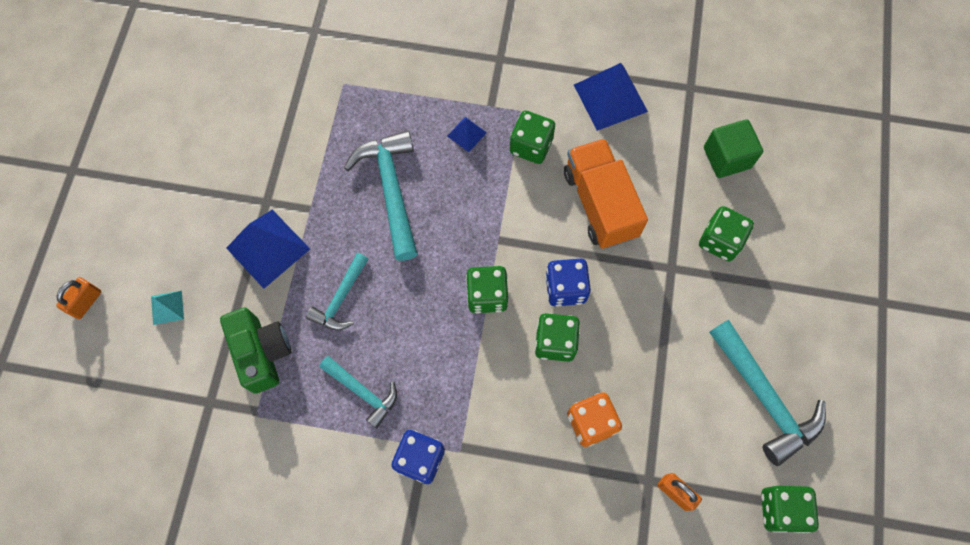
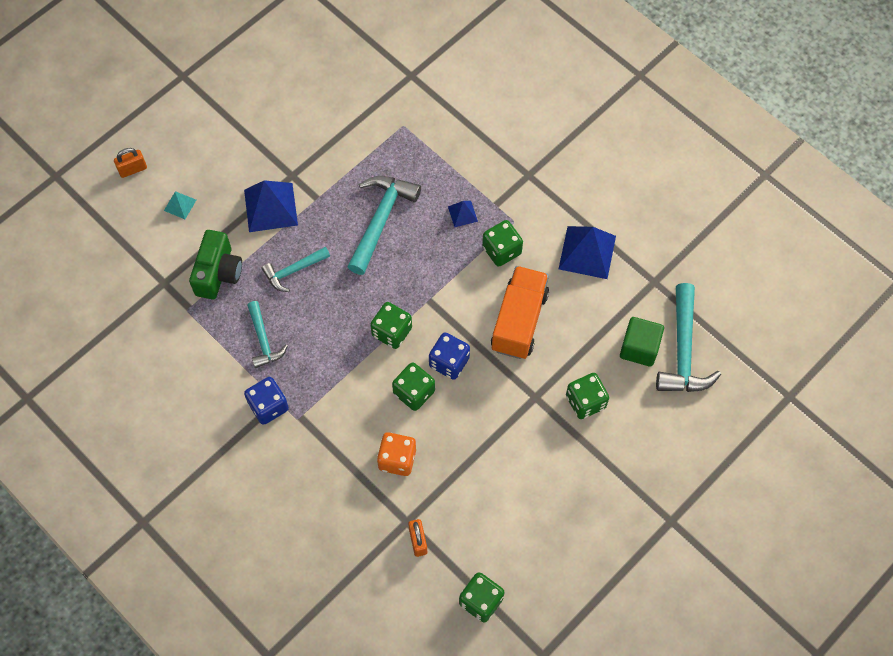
camera: 35 degrees right, 5 degrees down
(764, 398) = (529, 524): turquoise hammer -> turquoise hammer (683, 351)

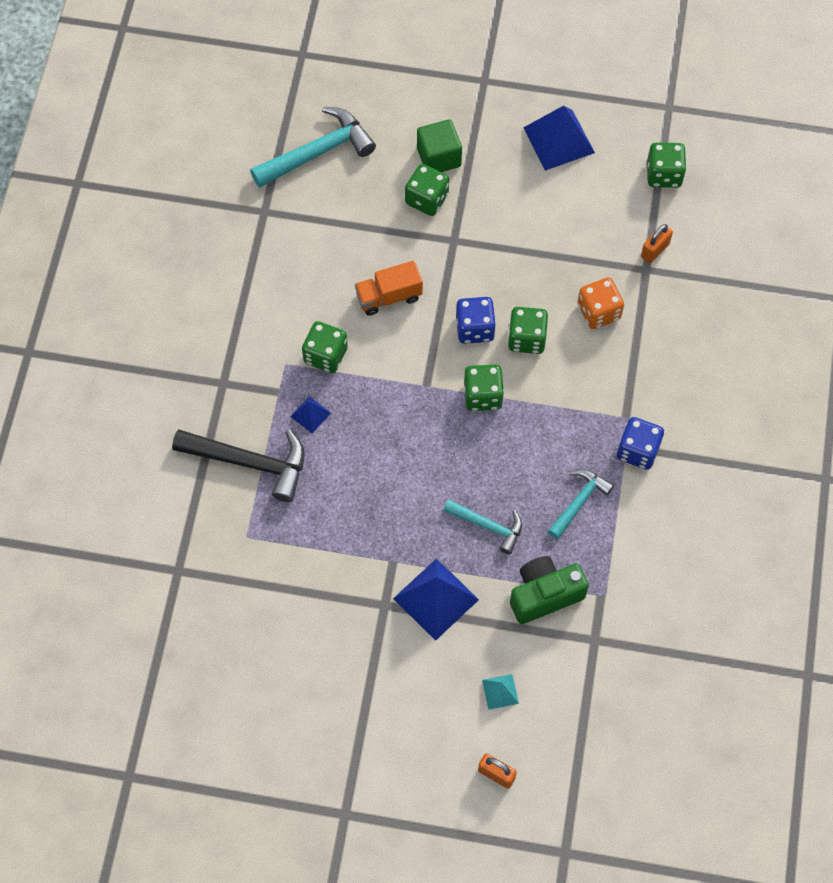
camera: 125 degrees left, 0 degrees up
(381, 220) = (372, 484): turquoise hammer -> none
(454, 157) = (250, 463): none -> black hammer
(519, 321) = (389, 297): orange truck -> orange truck, size x0.65
(587, 252) = (273, 282): blue pyramid -> blue pyramid (558, 140)
(639, 348) = (341, 187): green cube -> green cube (439, 157)

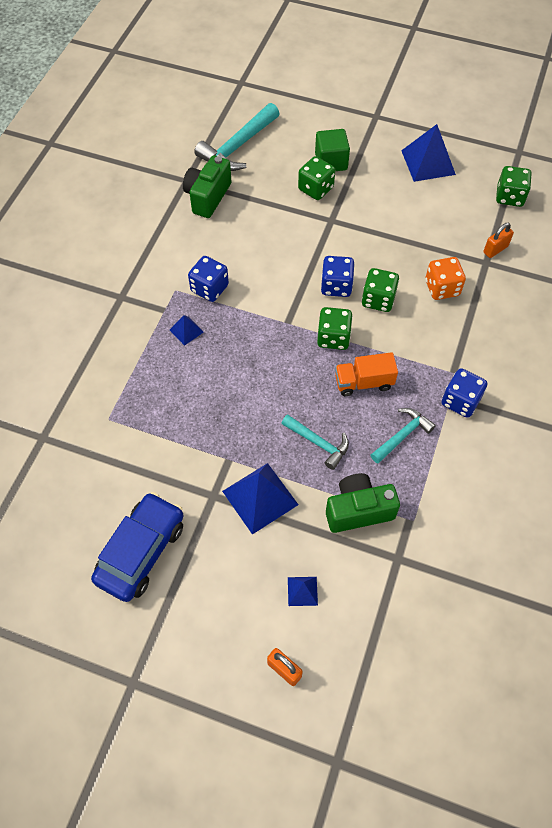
camera: 10 degrees right, 5 degrees down
(250, 463) = (127, 360): black hammer -> none
(296, 231) = (207, 197): none -> green camera
(318, 152) = (238, 146): turquoise hammer -> turquoise hammer turned 150 degrees clockwise
(320, 679) = (141, 551): none -> blue car
(325, 355) = (209, 288): green dice -> blue dice
(389, 297) = (271, 253): orange truck -> orange truck (363, 382)
(500, 691) = (302, 591): turquoise pyramid -> blue pyramid

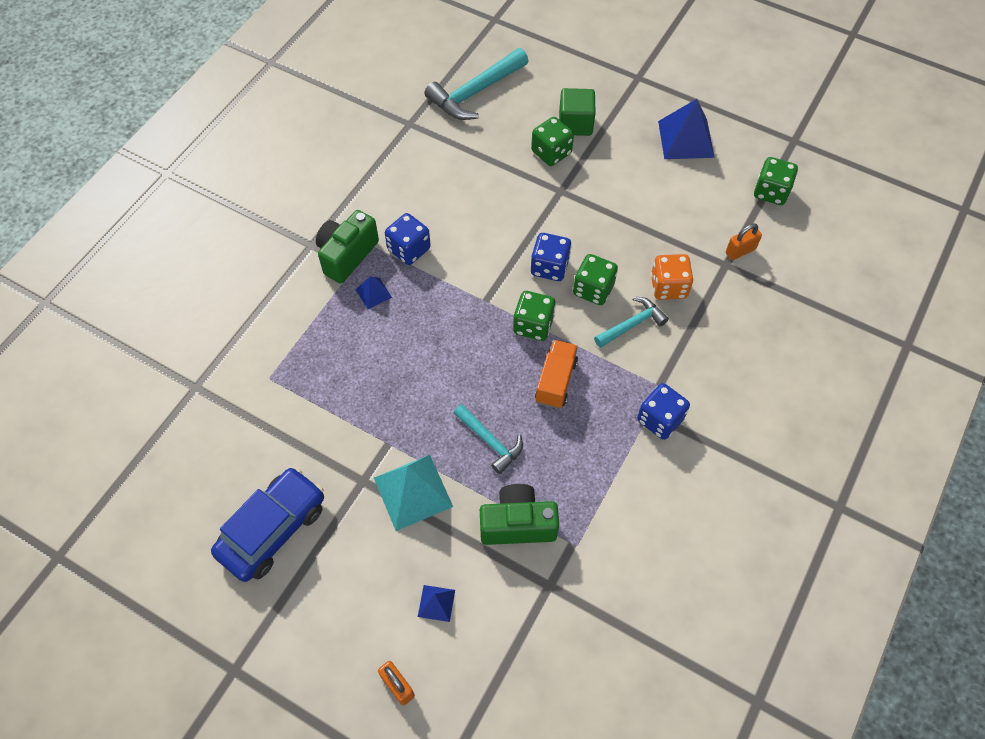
camera: 10 degrees right, 0 degrees up
(207, 197) = (429, 145): green camera -> green camera (347, 255)
(260, 497) = (413, 492): blue pyramid -> turquoise pyramid
(363, 382) = (555, 381): orange truck -> orange truck turned 105 degrees clockwise
(402, 435) = (585, 448): turquoise hammer -> turquoise hammer (632, 324)

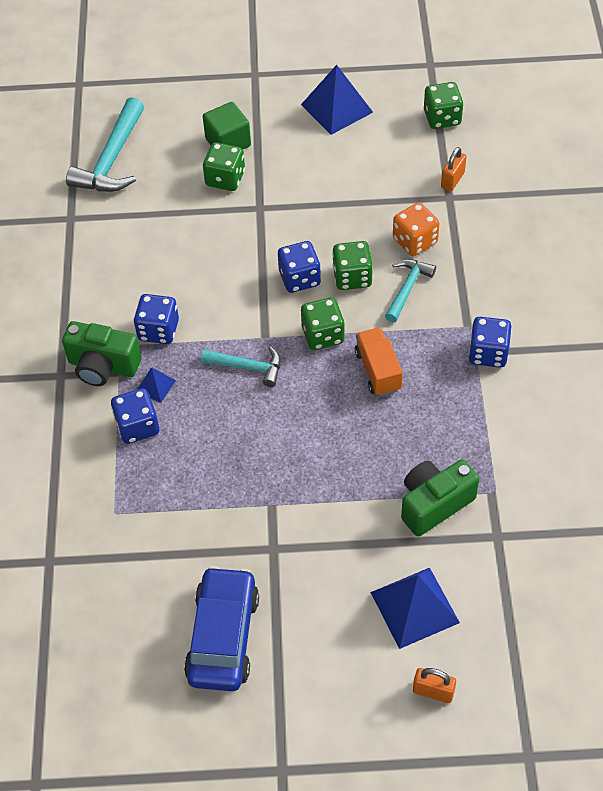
camera: 30 degrees left, 5 degrees down
(336, 318) = (137, 426): none -> blue dice
(347, 255) = (103, 366): green camera -> green camera turned 75 degrees counterclockwise
(413, 492) = (324, 531): turquoise pyramid -> none
(436, 603) = (415, 607): blue pyramid -> blue pyramid, size x2.00
(490, 441) = (359, 452): turquoise hammer -> turquoise hammer (248, 367)

